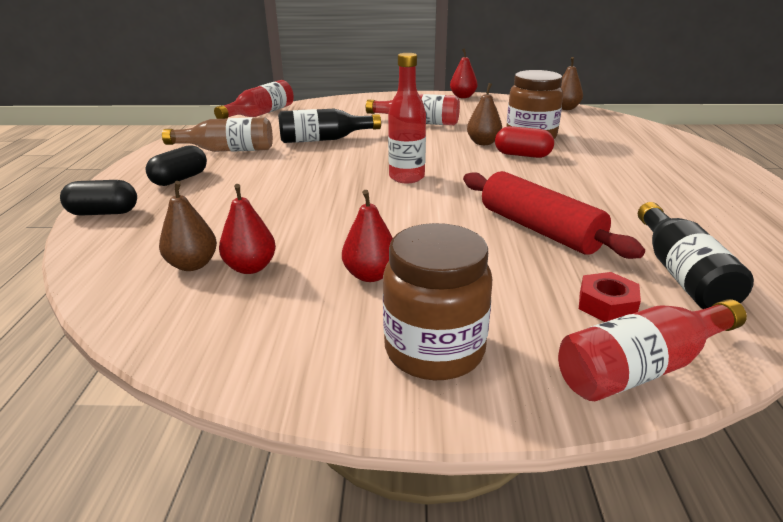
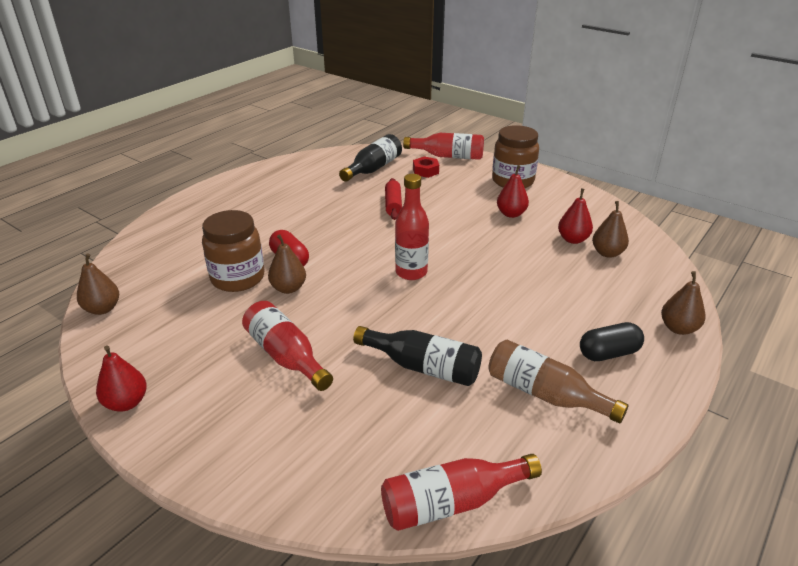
camera: 145 degrees left, 5 degrees up
(104, 213) = (678, 328): black capsule -> brown pear
(539, 229) = (393, 205): red rolling pin -> red rolling pin, size x0.59

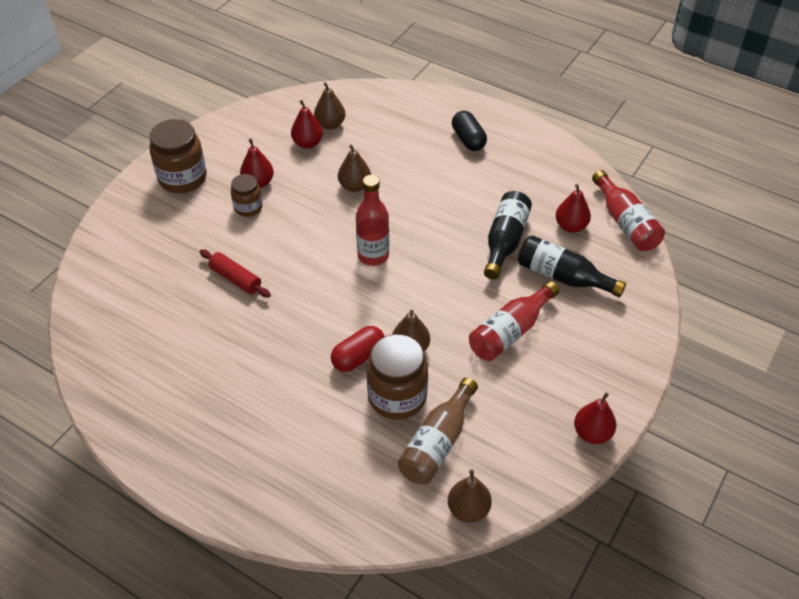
camera: 95 degrees left, 15 degrees up
(373, 169) = (136, 306): black bottle -> black bottle (563, 277)
(393, 205) = (235, 279): red rolling pin -> red rolling pin turned 45 degrees clockwise
(425, 171) = (149, 254): red nut -> none
(446, 434) = (570, 226): none -> red pear
(448, 156) = (108, 234): red bottle -> none
(478, 209) = (248, 207): none -> brown jar
(545, 394) = (519, 175): brown bottle -> brown bottle (437, 443)
(678, 328) = (432, 101): brown pear -> brown pear (354, 186)

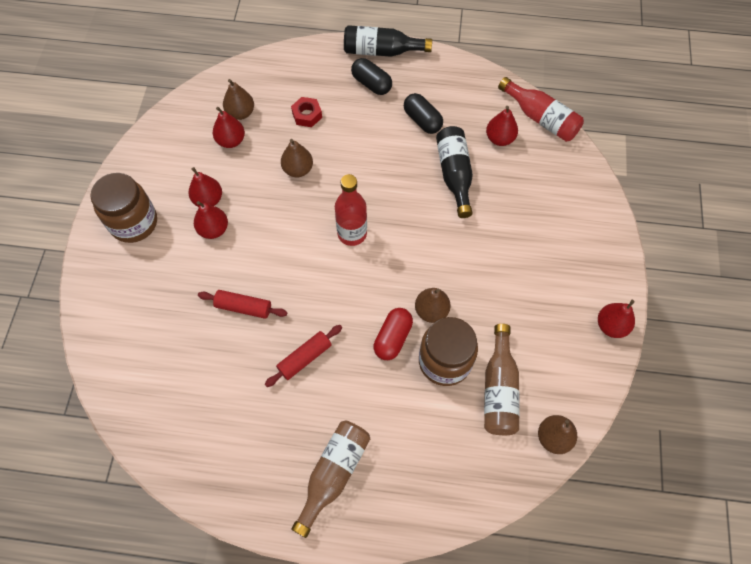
camera: 25 degrees left, 15 degrees up
(231, 448) = (333, 474): none -> brown bottle
(248, 207) = (214, 229): brown jar -> red pear
(265, 341) = (305, 358): none -> red rolling pin
(390, 145) = (307, 115): none -> red nut
(500, 185) = (422, 120): none -> black capsule
(510, 331) = (502, 260): red bottle -> none
(563, 277) = (517, 190): black bottle -> black bottle (381, 51)

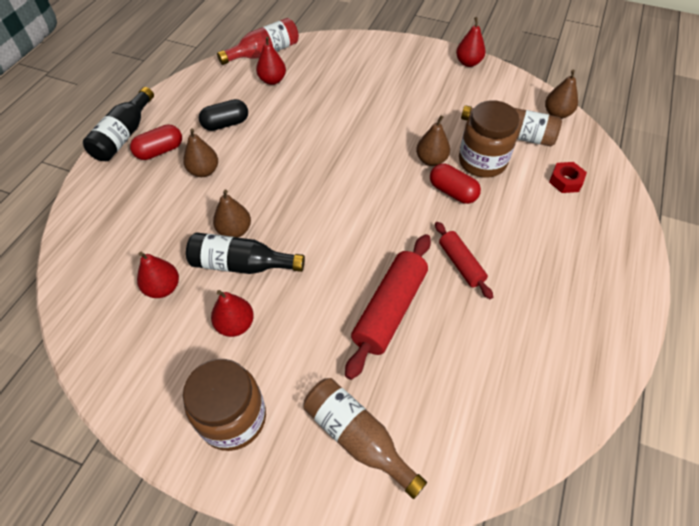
camera: 75 degrees left, 10 degrees down
(214, 229) = (279, 325): red pear -> none
(240, 113) = (128, 272): brown pear -> brown pear (204, 171)
(243, 307) = (390, 309): red rolling pin -> red rolling pin, size x1.68
(307, 115) = (168, 210): red nut -> red nut (565, 181)
(333, 474) = (583, 262): brown bottle -> brown bottle (357, 437)
(352, 233) = (331, 200): red bottle -> none
(371, 84) = (160, 151): black capsule -> red capsule
(454, 175) = (296, 116): black bottle -> black bottle (241, 264)

